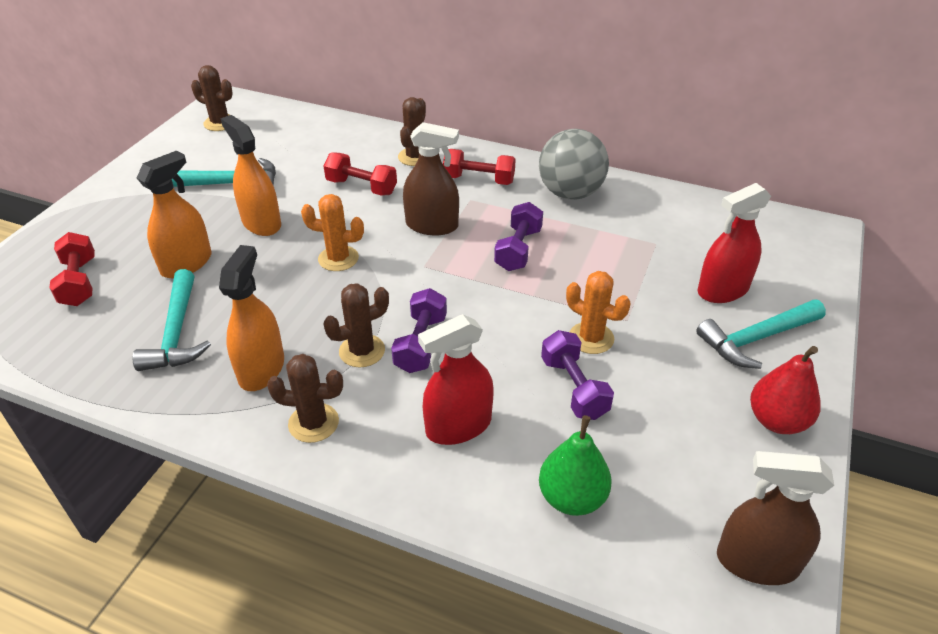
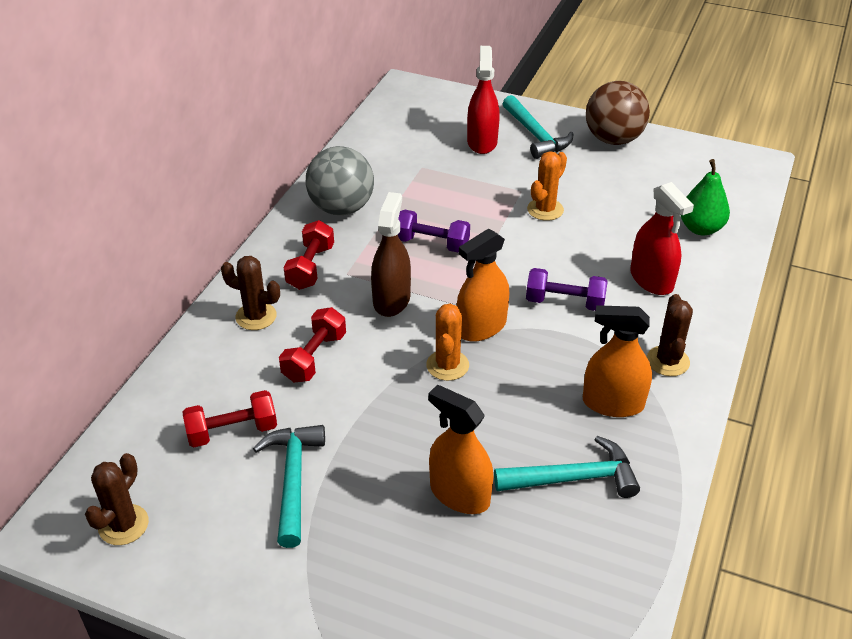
camera: 90 degrees left, 0 degrees up
(79, 282) = (499, 596): red dumbbell -> red dumbbell (232, 431)
(261, 223) = (382, 438): orange spray bottle -> orange spray bottle (481, 327)
(362, 351) = (579, 338): brown cactus -> none
(574, 388) = (600, 221): purple dumbbell -> none
(723, 290) = (482, 142): red spray bottle -> red spray bottle turned 150 degrees counterclockwise
(757, 562) = (724, 163): brown spray bottle -> none
(777, 421) = (613, 139): red pear -> brown ball

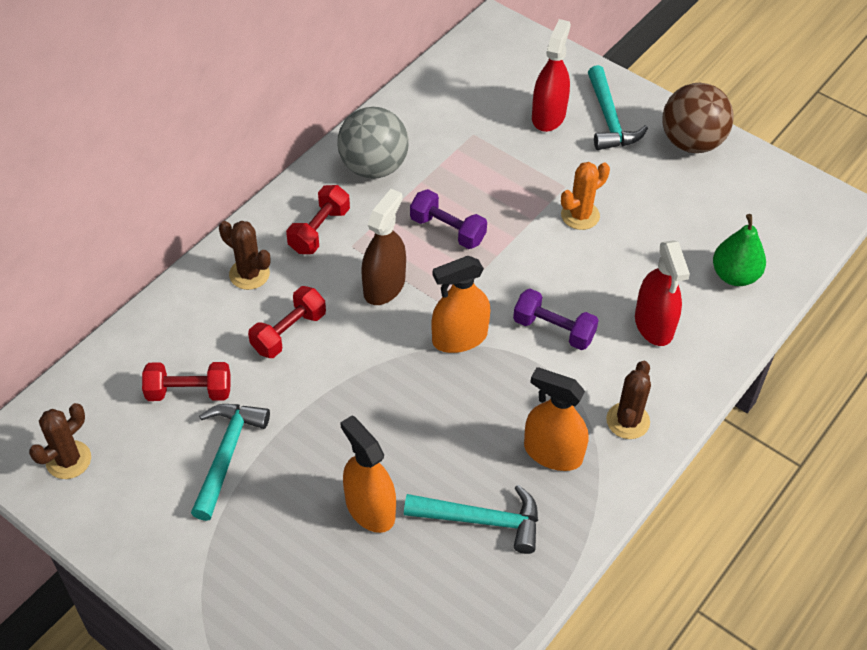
camera: 15 degrees right, 10 degrees up
(447, 365) = (410, 372): orange cactus -> none

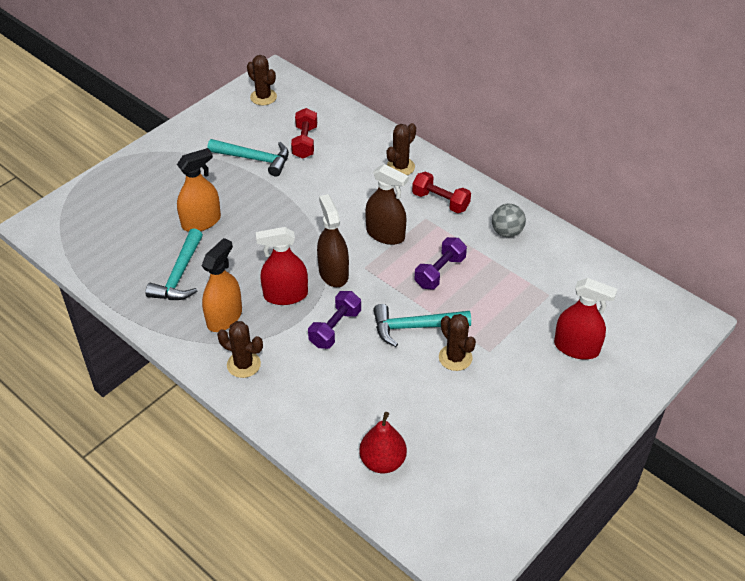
camera: 95 degrees right, 5 degrees down
(289, 332) = (347, 186): red dumbbell -> none
(373, 167) = (507, 232): grey ball -> grey ball, size x0.60
(459, 338) = (333, 273): orange spray bottle -> brown spray bottle
(580, 215) = (455, 358): orange cactus -> brown cactus
(609, 119) = (576, 392): turquoise hammer -> turquoise hammer (414, 327)
(654, 324) = (333, 394): red spray bottle -> red spray bottle (285, 295)
(691, 142) = (550, 454): brown ball -> none
(734, 275) = (382, 461): green pear -> red pear

